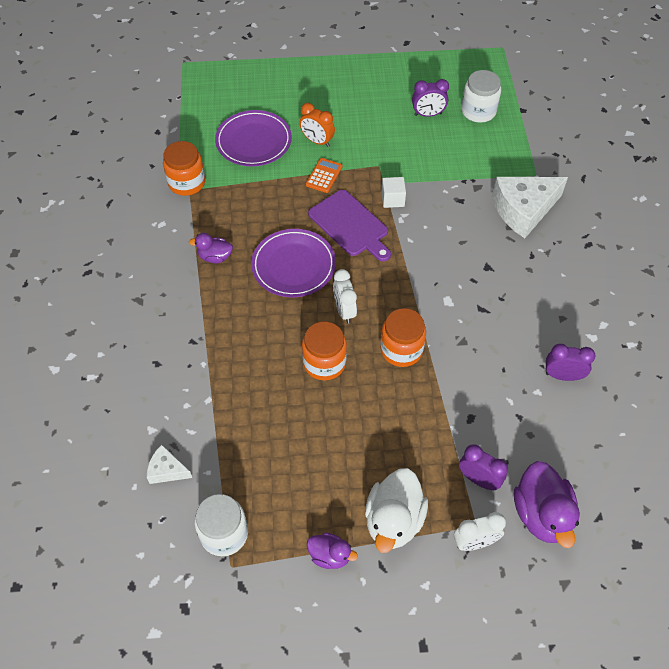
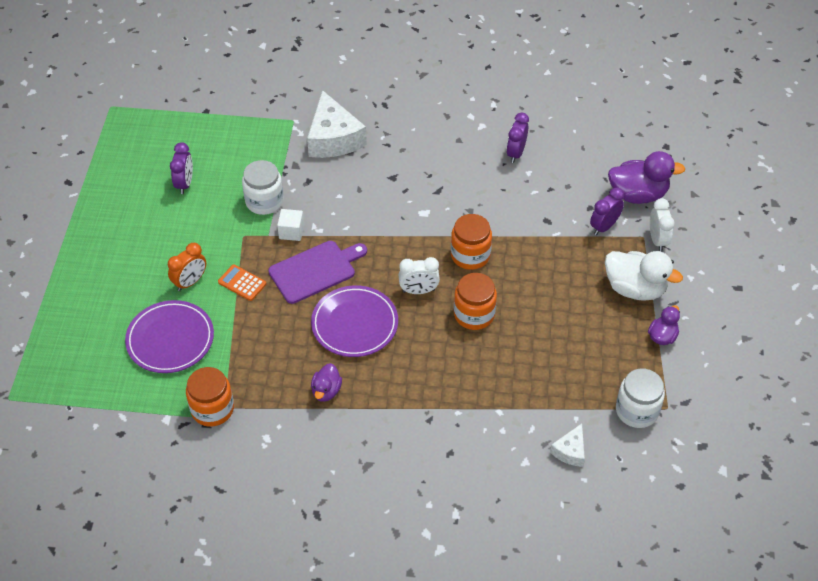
camera: 80 degrees left, 5 degrees down
(478, 111) = (195, 144): white jar -> white jar (264, 201)

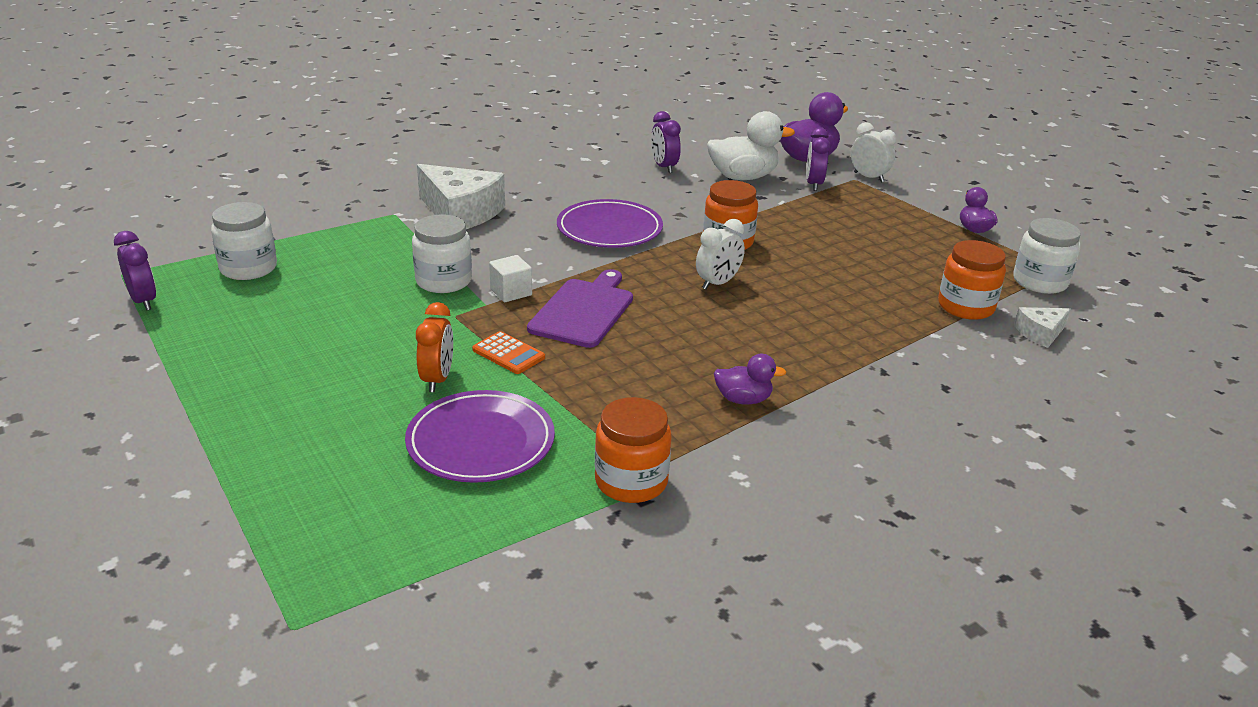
camera: 40 degrees left, 20 degrees down
(174, 134) = (248, 268): none -> white jar
(185, 184) = (317, 301): purple clock -> purple clock (143, 301)
(242, 283) = (508, 354): orange calculator -> orange calculator turned 135 degrees counterclockwise
(326, 391) = (743, 399): purple duck -> purple duck turned 60 degrees counterclockwise
(354, 324) = (690, 333): purple plate -> purple plate (609, 229)
(474, 314) = (797, 278): orange jar -> orange jar (965, 307)
(570, 451) = (1040, 333): white cheese -> white cheese turned 75 degrees clockwise
(635, 288) = (902, 210): white duck -> white duck (743, 177)

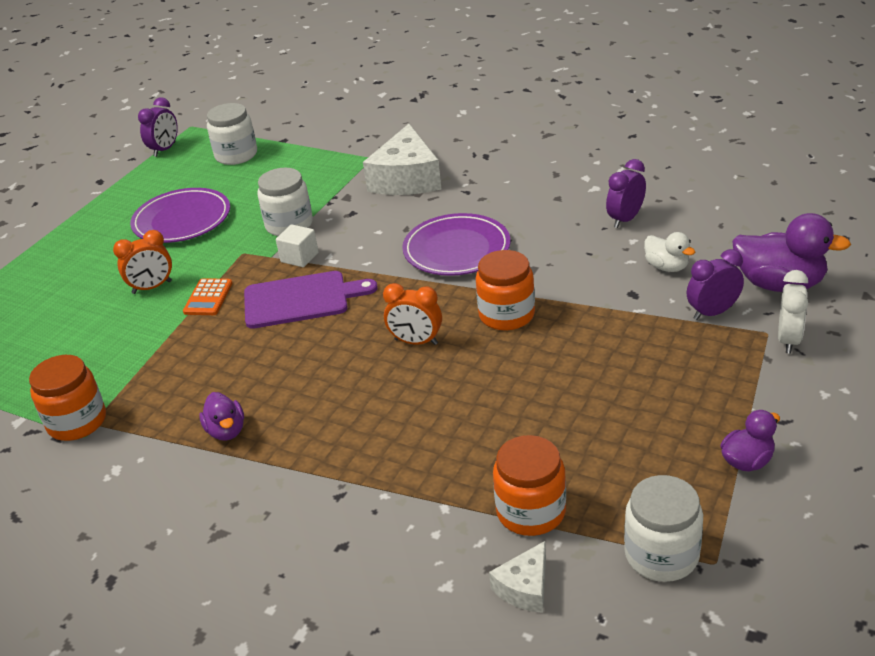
camera: 65 degrees right, 5 degrees up
(481, 442) = (87, 339): purple plate -> purple plate (182, 220)
(718, 283) = (416, 342): white clock -> orange clock
(743, 177) = (666, 267): white duck -> white duck, size x0.56
(1040, 333) = (525, 588): white cheese -> white cheese turned 90 degrees counterclockwise

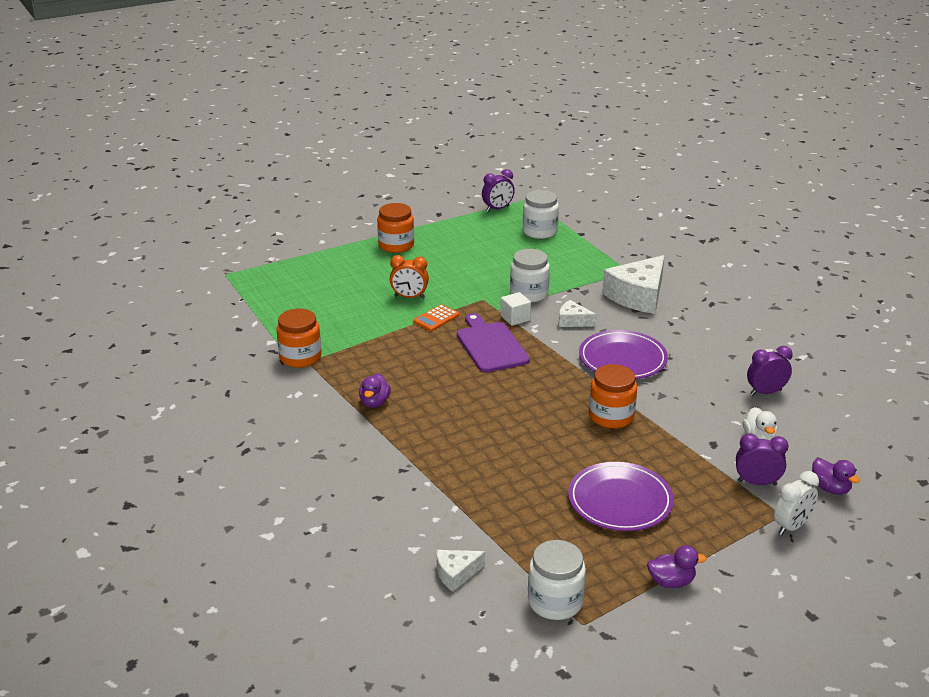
camera: 30 degrees right, 5 degrees down
(182, 220) = (465, 261): purple plate -> purple plate (620, 501)
(301, 299) = (490, 345): purple cutting board -> purple cutting board turned 135 degrees counterclockwise
(365, 233) = (573, 321): none -> white cheese
(416, 342) = (535, 405): orange clock -> none
(531, 511) = (502, 536): orange jar -> orange jar (396, 245)
(779, 284) = (830, 488): purple duck -> purple duck, size x0.56

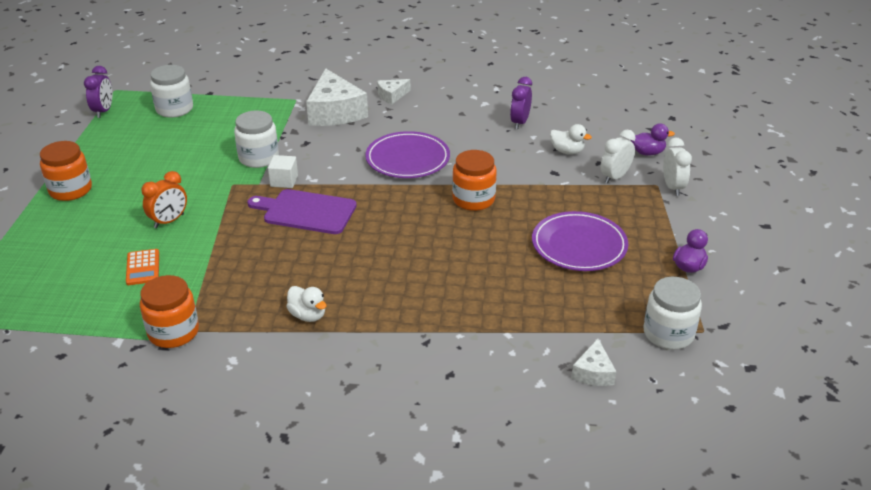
camera: 55 degrees left, 5 degrees up
(374, 402) = (308, 315): purple duck -> white duck
(436, 318) = (225, 222): orange calculator -> orange calculator (143, 268)
(573, 321) = (327, 156): white cheese -> white cheese (392, 96)
(757, 483) = (615, 177): purple clock -> white clock

